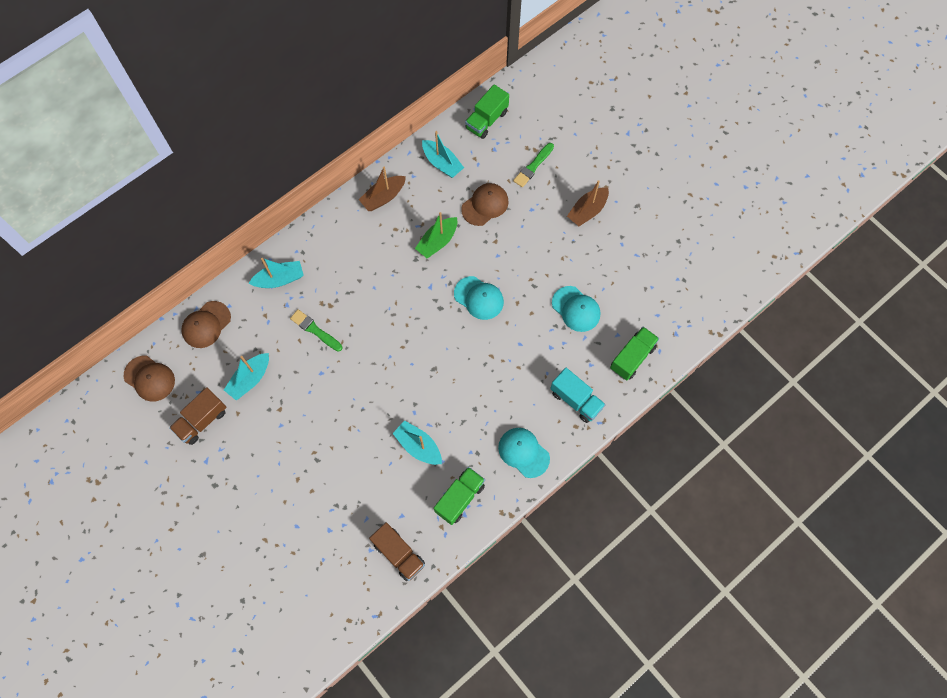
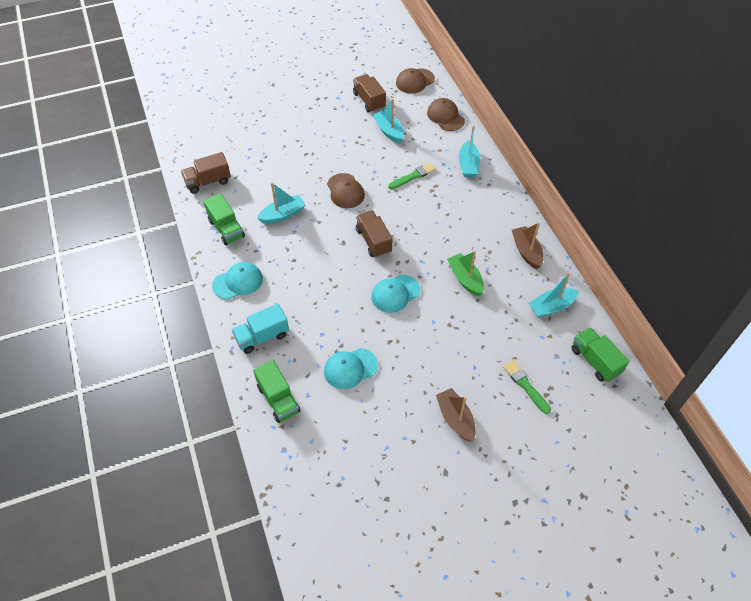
camera: 110 degrees right, 15 degrees down
(421, 339) = (373, 241): none -> brown truck
(485, 205) = (492, 328): brown cap -> brown cap (345, 191)

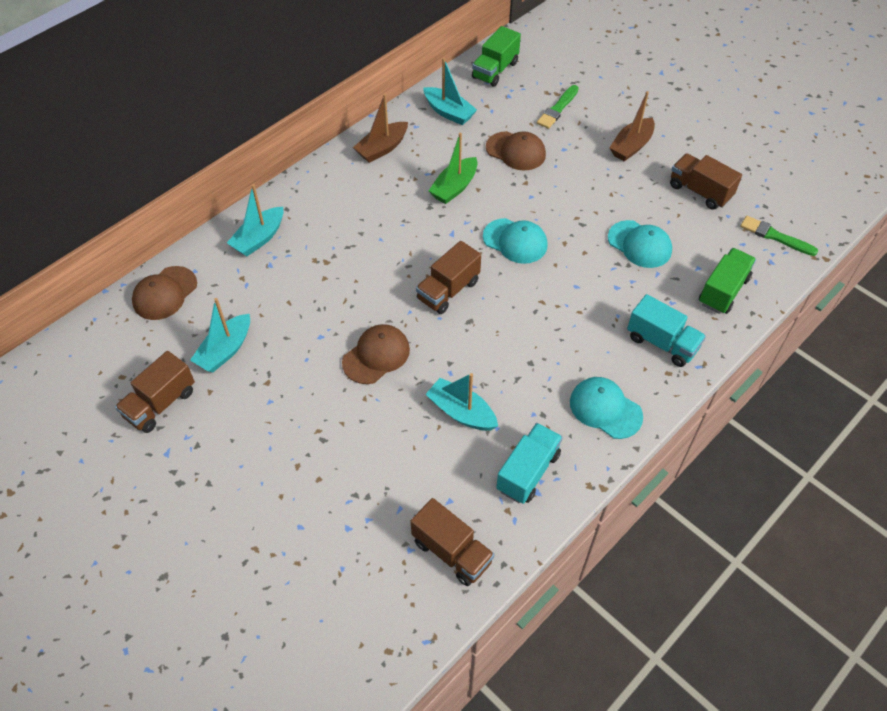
camera: 115 degrees left, 0 degrees up
(226, 229) = (528, 472): green truck -> turquoise truck
(380, 442) = (700, 191): none -> brown truck
(413, 176) = (309, 289): green brush -> green brush (775, 236)
(415, 81) = (88, 359): brown cap -> brown cap (516, 151)
(468, 165) = (259, 238): turquoise boat -> turquoise boat turned 150 degrees clockwise

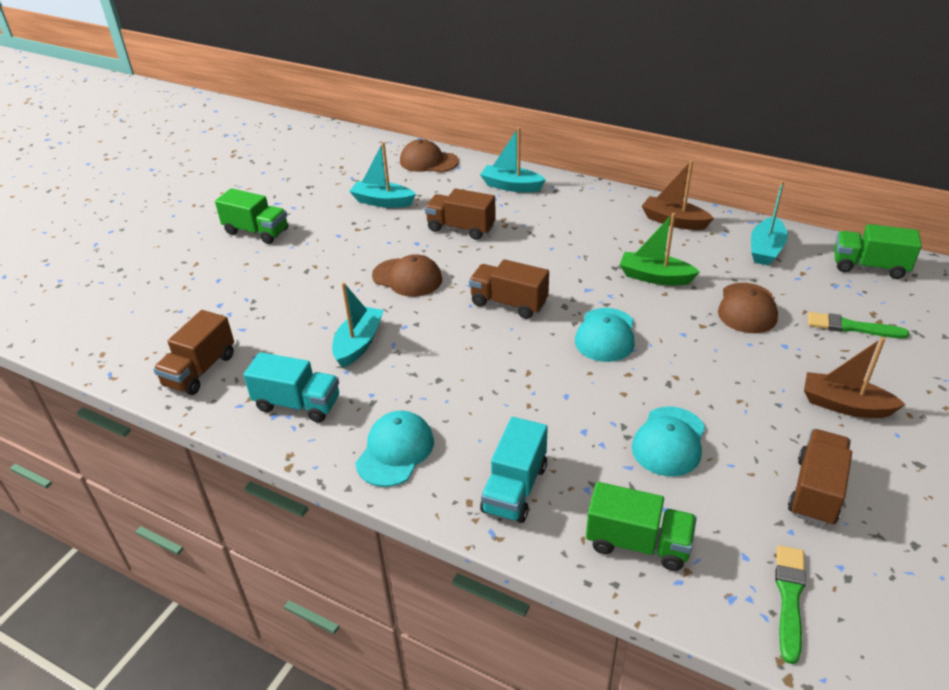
camera: 75 degrees right, 15 degrees down
(160, 404) = (321, 188): brown truck -> brown truck (461, 228)
(220, 480) = (256, 232): none -> green truck

